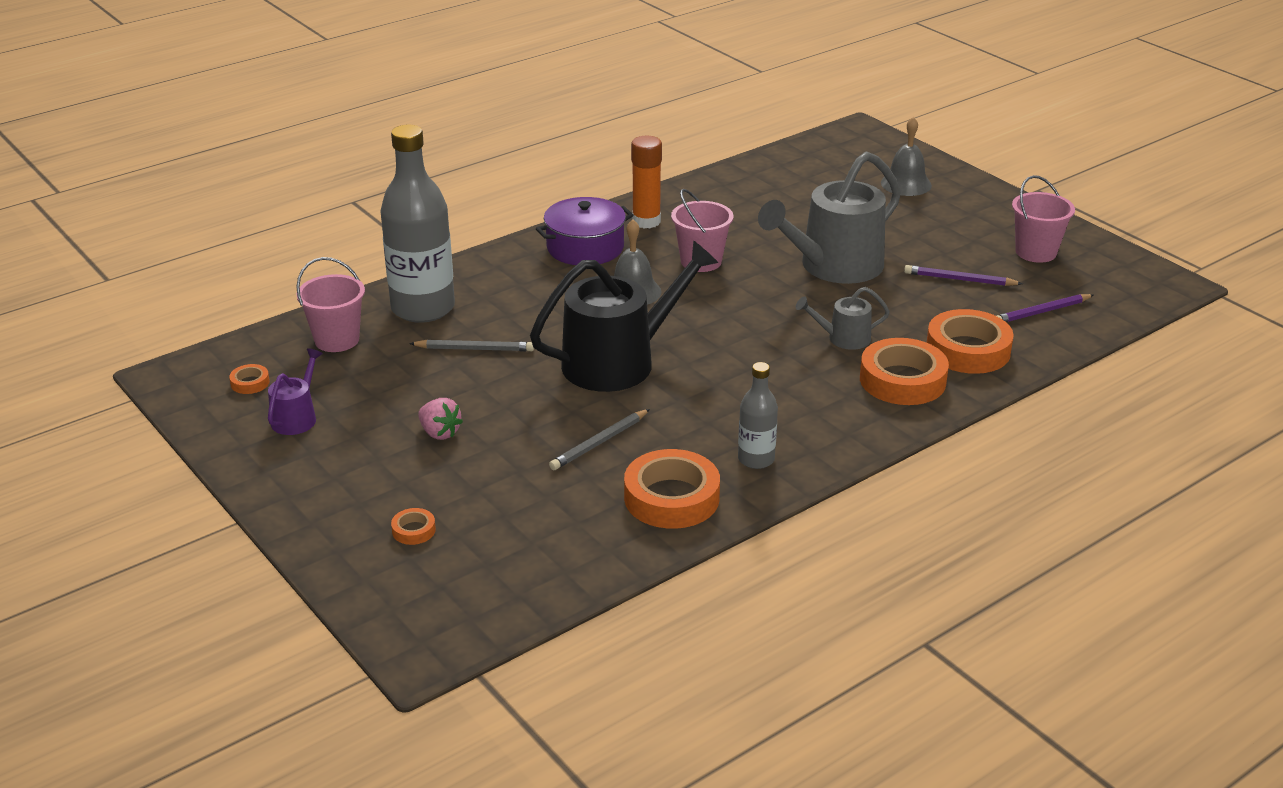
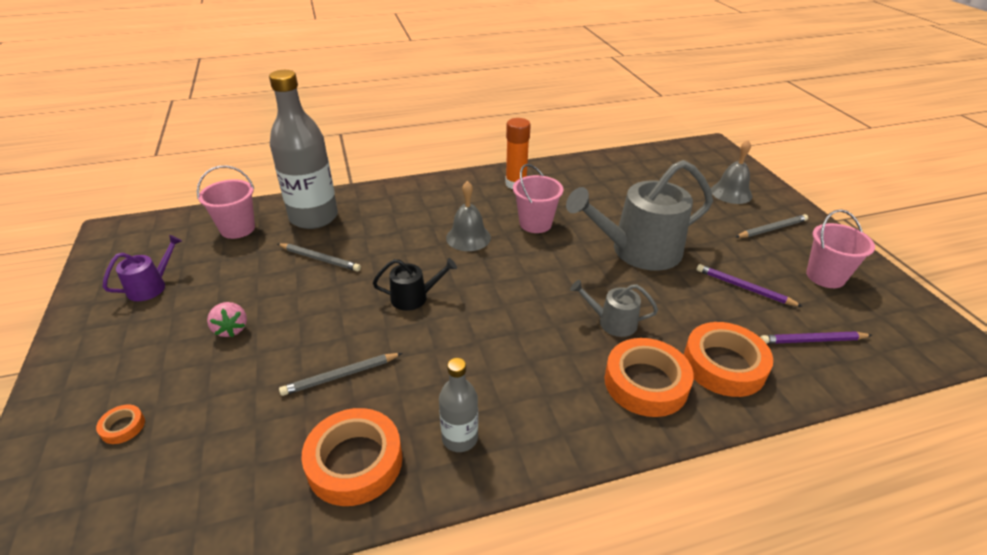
camera: 20 degrees right, 5 degrees up
(250, 383) = (152, 249): orange tape -> none
(585, 247) = (459, 195): purple pot -> none
(618, 362) = (414, 297): black watering can -> black watering can, size x0.47
(966, 215) = (772, 229): none -> grey pencil

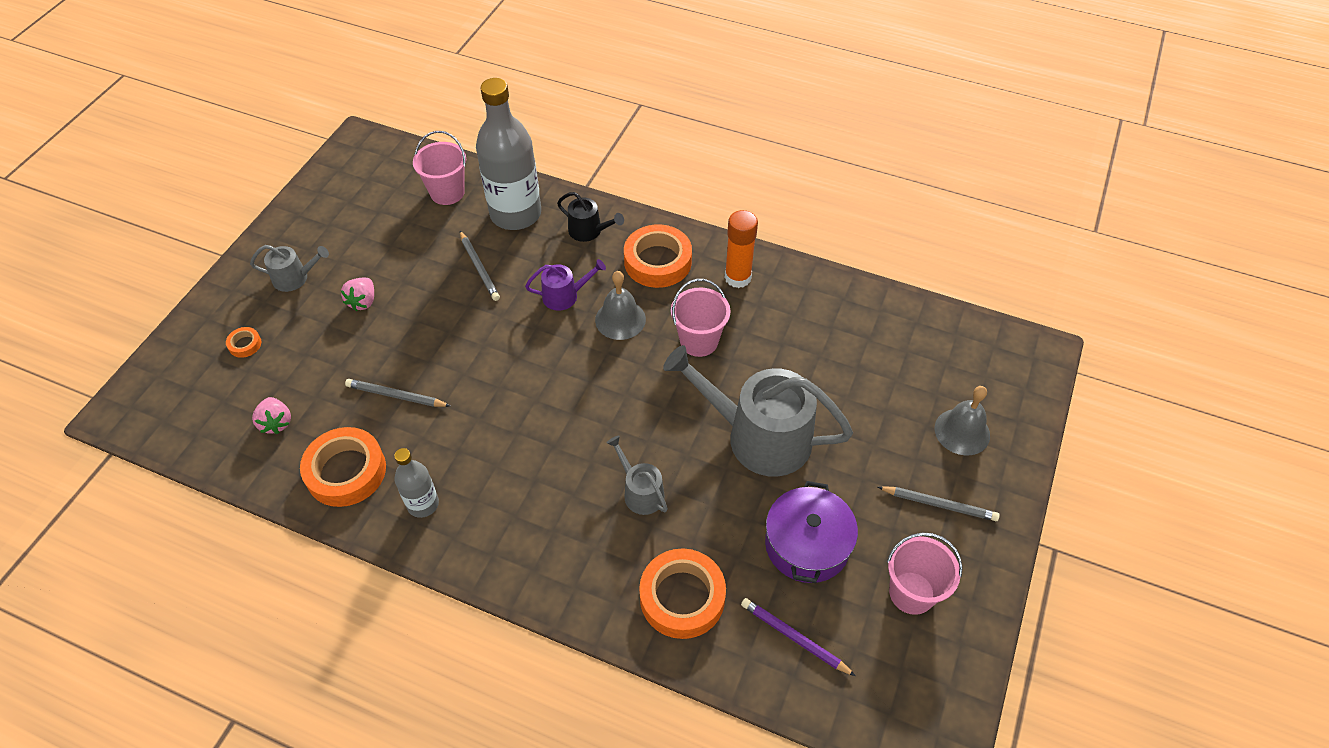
camera: 40 degrees right, 15 degrees up
(134, 347) = (295, 278): none -> grey watering can
(151, 286) = (344, 222): purple watering can -> purple watering can (565, 296)
(230, 470) = (276, 423): none -> pink strawberry
(414, 297) = (511, 357): black watering can -> black watering can (589, 231)
(646, 383) = (599, 563): orange tape -> orange tape (657, 261)
(744, 288) = (807, 544): purple pencil -> purple pot

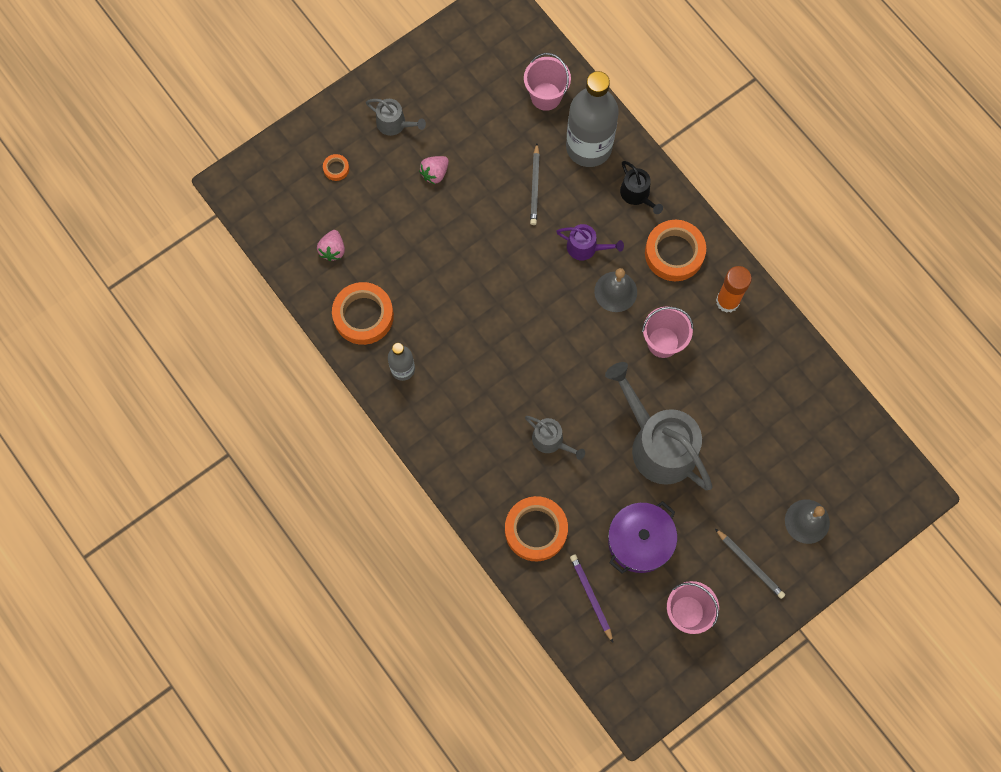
camera: 30 degrees right, 20 degrees up
(396, 396) = (422, 271): grey pencil -> none
(640, 492) = (551, 441): grey watering can -> grey watering can turned 135 degrees clockwise

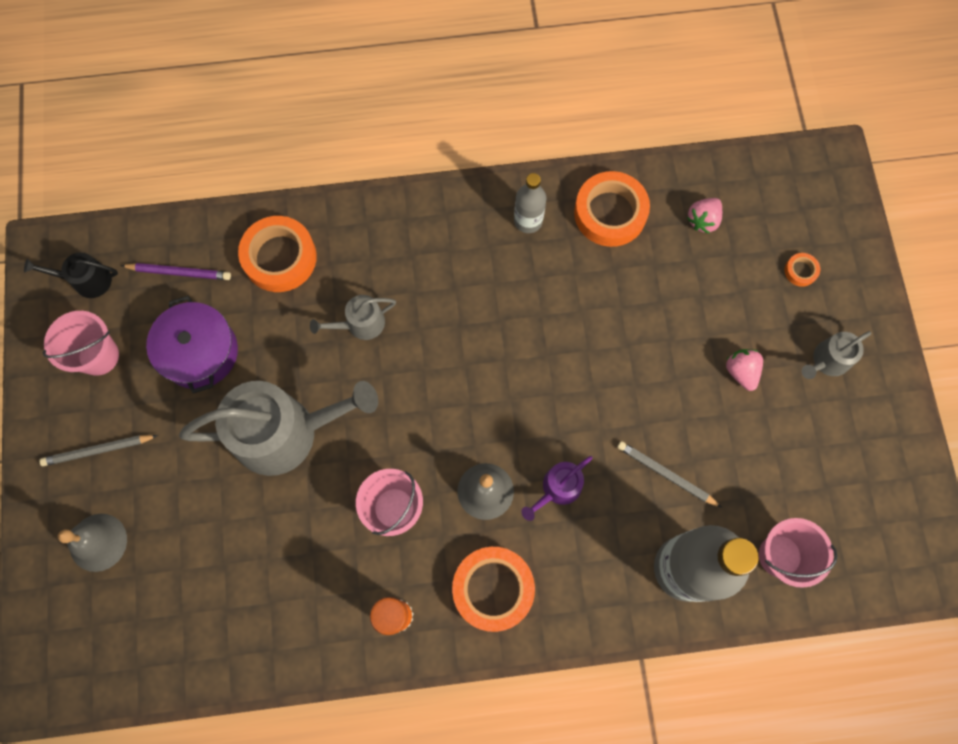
camera: 120 degrees right, 0 degrees up
(333, 250) = (703, 220): pink strawberry -> pink strawberry turned 90 degrees counterclockwise
(637, 194) = (591, 590): black watering can -> black watering can (87, 280)

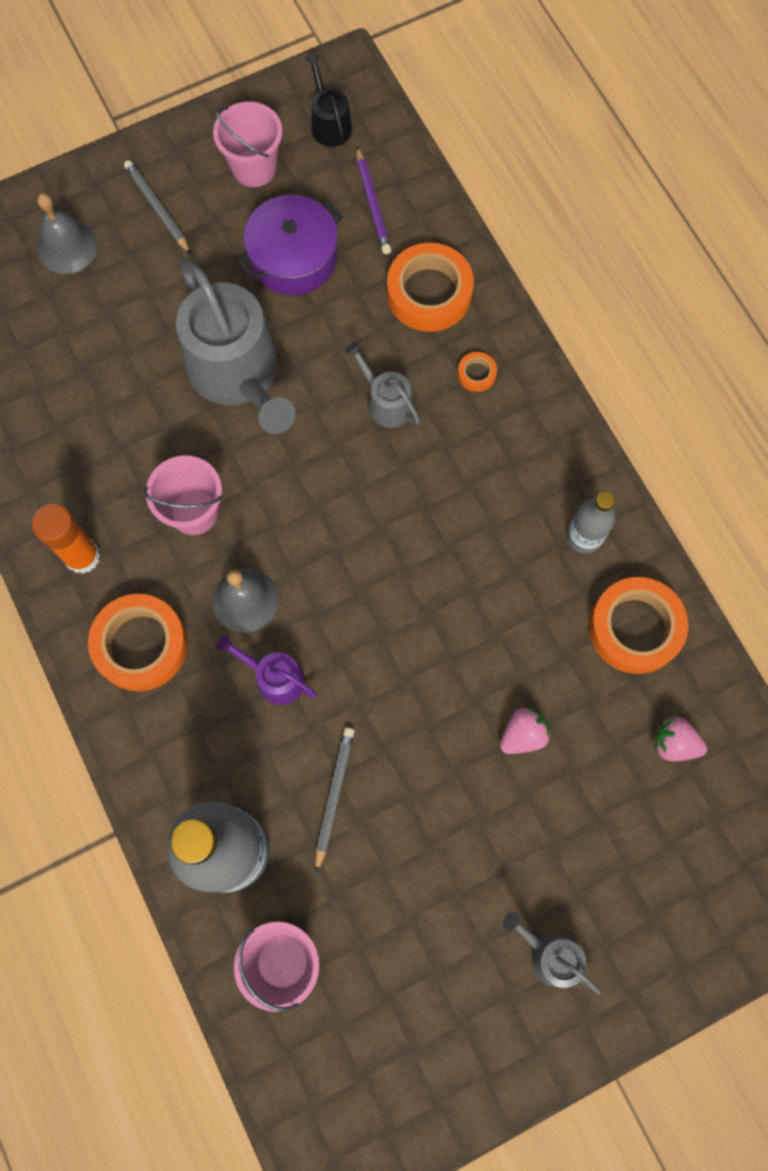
camera: 70 degrees right, 0 degrees up
(741, 372) = (493, 849): pink strawberry -> pink strawberry (522, 735)
(800, 271) = (657, 887): orange tape -> orange tape (476, 374)

